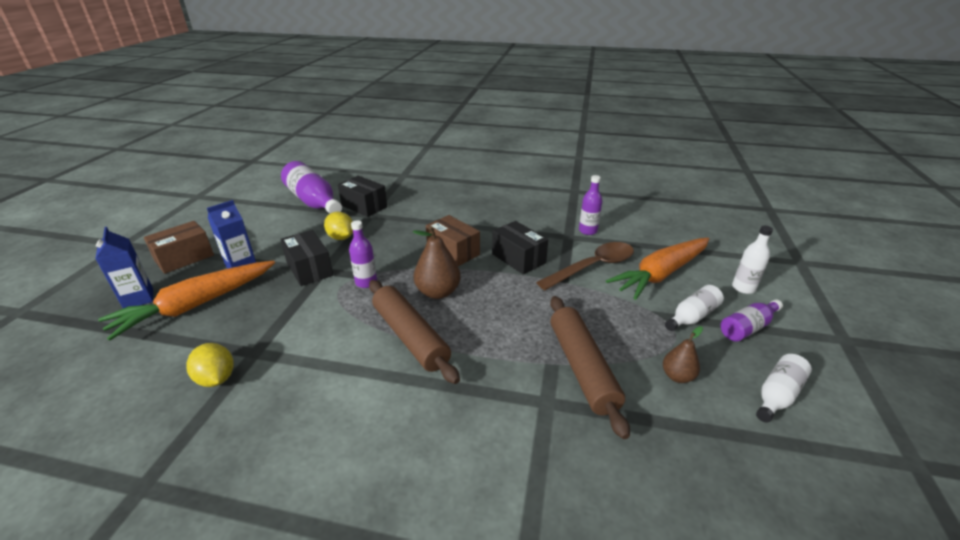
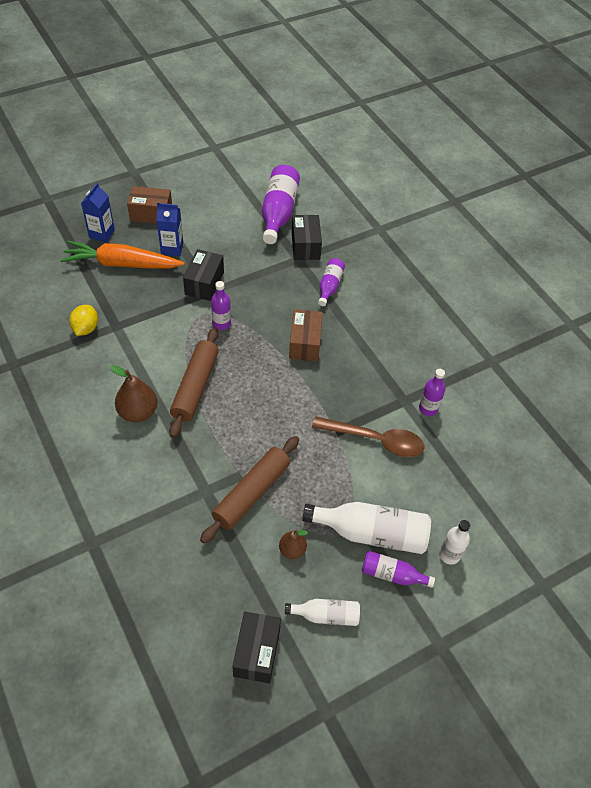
camera: 45 degrees right, 20 degrees up
(341, 237) = (253, 268): yellow lemon -> none
(418, 215) = (329, 286): none -> purple bottle
(438, 292) = (250, 369): brown pear -> brown pear (138, 412)
(518, 258) = (337, 387): black box -> black box (256, 652)
(661, 274) = (411, 490): orange carrot -> none
(692, 316) = (371, 533): white bottle -> white bottle, size x1.79

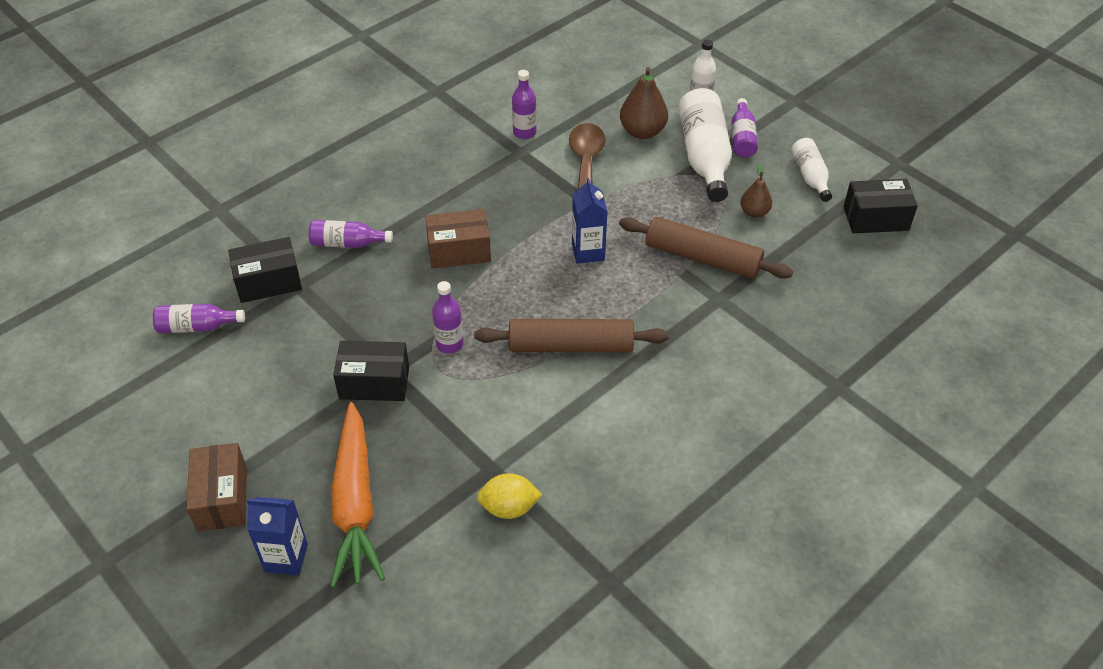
camera: 100 degrees left, 5 degrees down
(138, 412) = (636, 396): brown pear -> brown pear (642, 132)
(172, 248) = (305, 444): blue carton -> blue carton (588, 252)
(278, 213) = (197, 327): purple bottle -> purple bottle, size x0.56

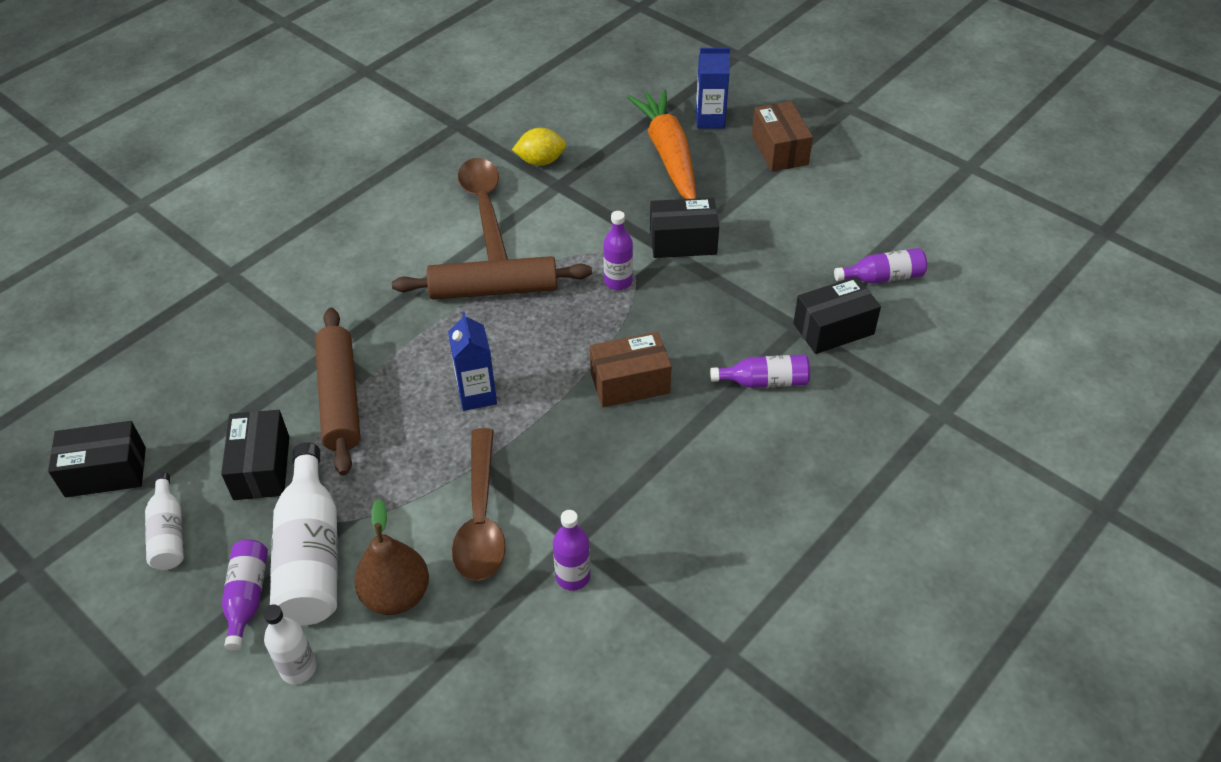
camera: 175 degrees right, 0 degrees up
(577, 445) = (484, 207): none -> brown spoon
(702, 258) = (340, 398): brown rolling pin -> brown rolling pin turned 60 degrees clockwise
(754, 212) = (262, 467): brown pear -> black box

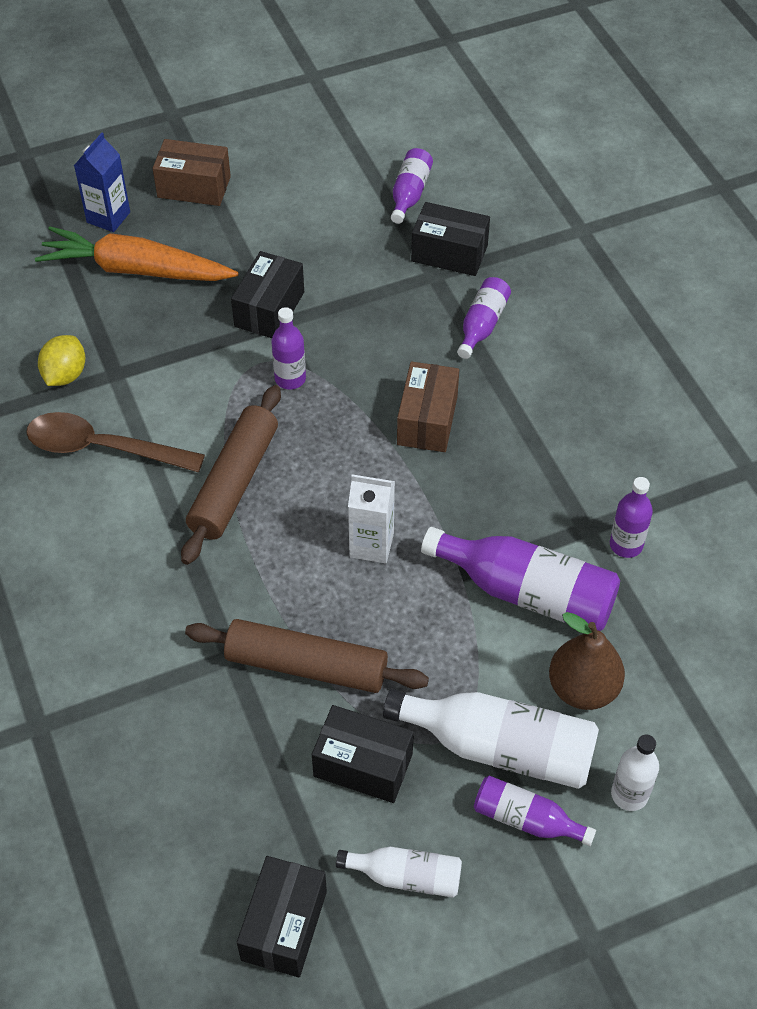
camera: 65 degrees left, 5 degrees up
(477, 395) = (371, 545): blue carton -> white carton
(481, 518) = (527, 592): brown spoon -> purple bottle
(833, 329) = (449, 253): black box -> black box turned 75 degrees counterclockwise

